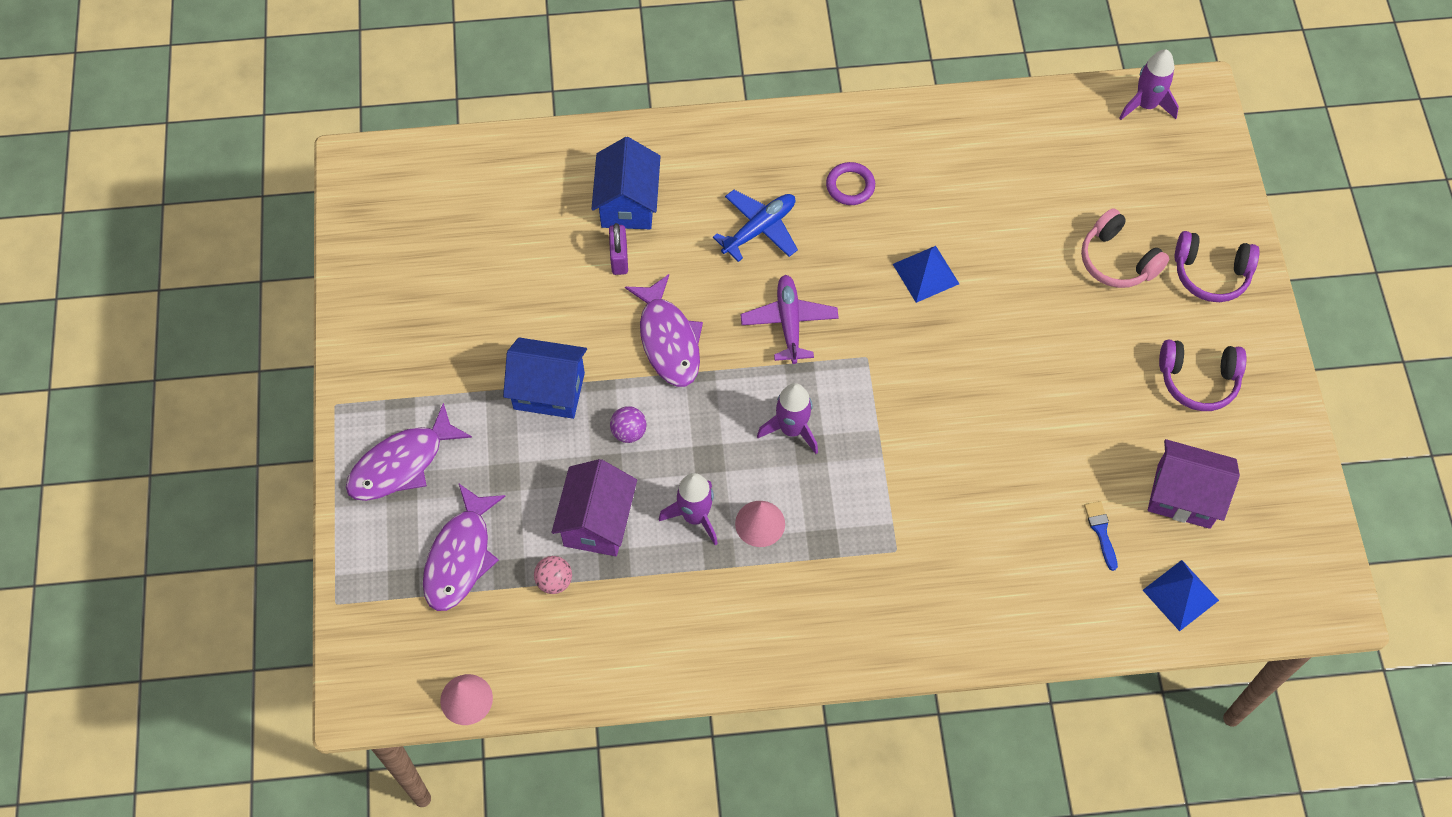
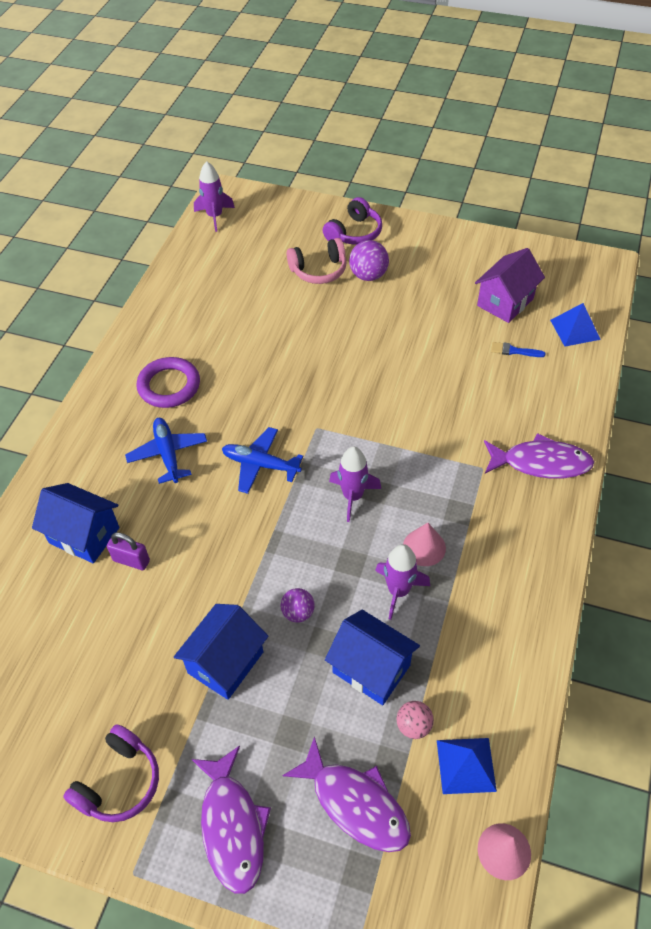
camera: 65 degrees left, 10 degrees down
(597, 522) = (371, 669): purple house -> blue house
(668, 340) = (229, 552): purple fish -> purple fish (541, 463)
(789, 322) = (260, 464): purple plane -> blue plane
(850, 186) = (169, 386): purple ring -> purple ring, size x1.57
(925, 274) = (269, 369): blue pyramid -> blue pyramid (466, 765)
(1140, 319) = (368, 275): none -> purple ball
(1198, 380) = (426, 266): purple headphones -> purple headphones (119, 782)

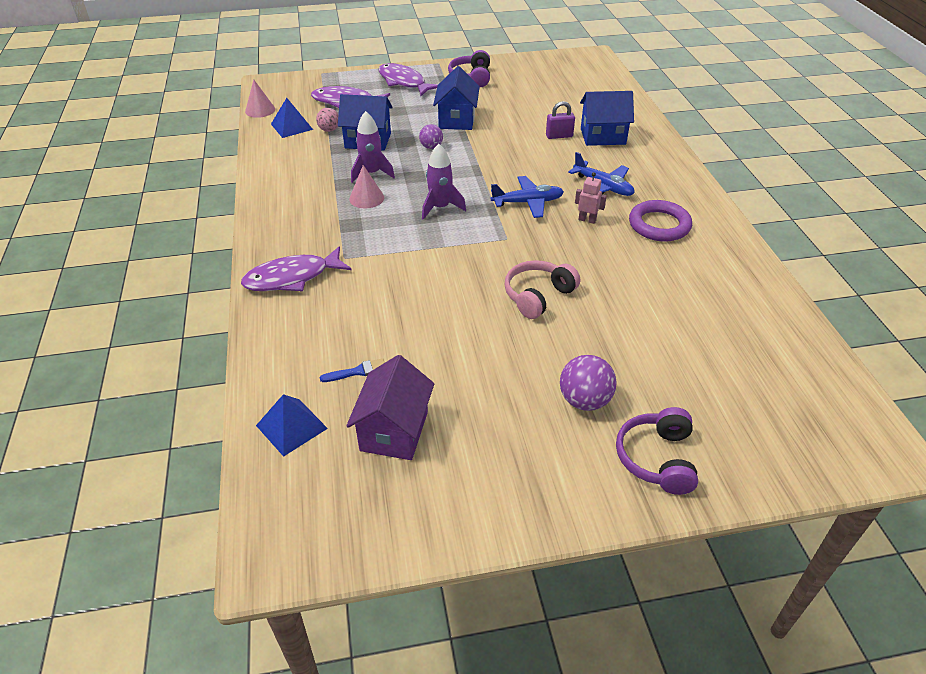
camera: 150 degrees right, 10 degrees down
(215, 216) = (849, 407): purple rocket -> none
(225, 418) = (587, 220): none -> pink robot
(319, 270) = (647, 384): pink headphones -> pink headphones (538, 296)

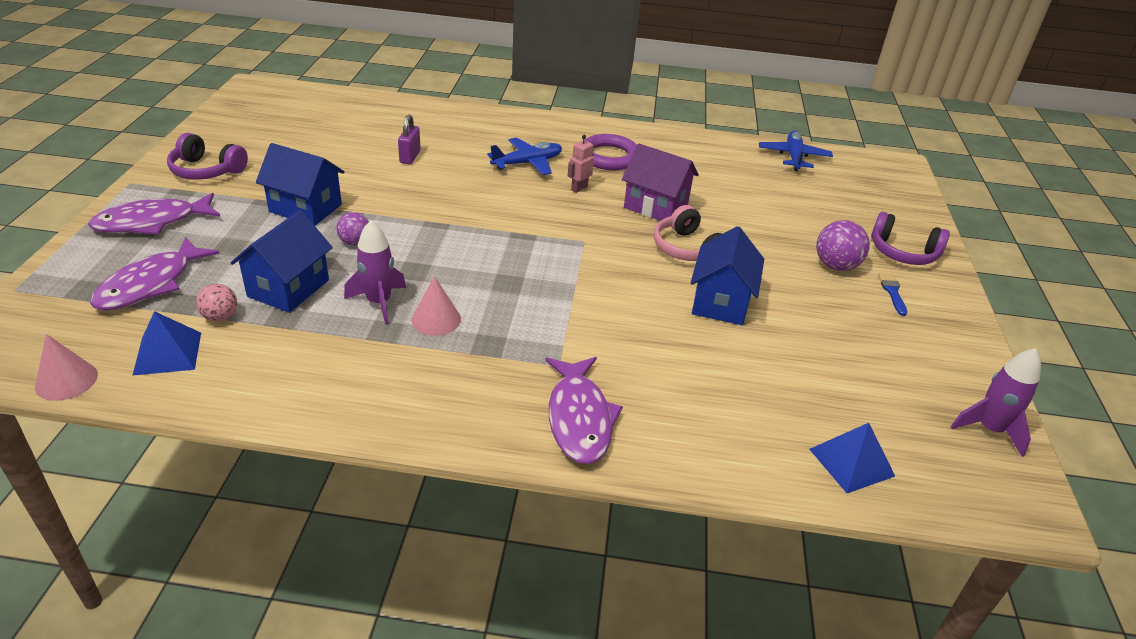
camera: 75 degrees left, 5 degrees down
(357, 371) = (772, 394): blue brush -> blue brush (892, 292)
(394, 431) = (863, 386): purple house -> purple house (655, 206)
(440, 207) = (497, 268): purple rocket -> purple rocket (989, 429)
(528, 202) = (526, 211): blue plane -> blue plane (793, 157)
(603, 136) = (434, 135): blue house -> blue house (720, 302)

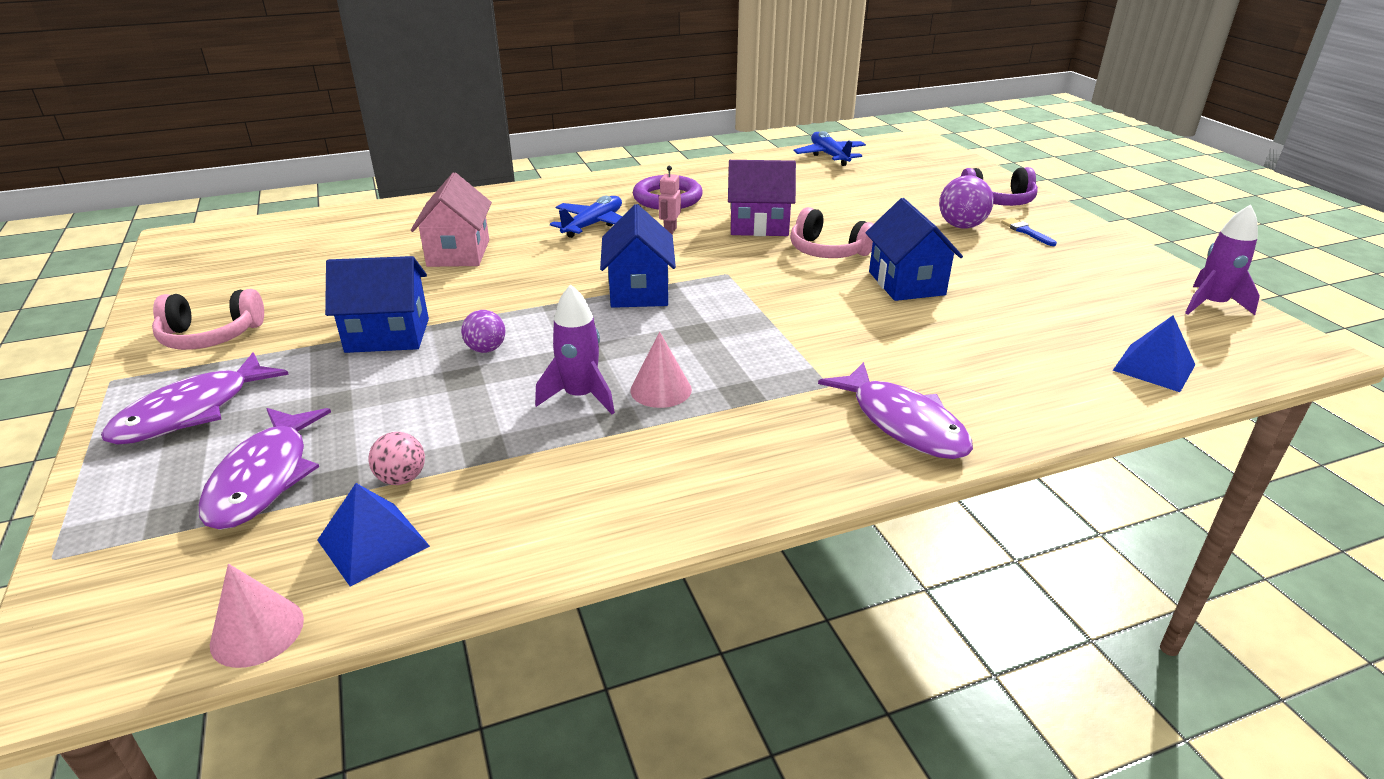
camera: 25 degrees left, 5 degrees down
(206, 171) = (211, 336): purple headphones -> pink headphones
(288, 288) = (456, 419): blue house -> blue house (639, 291)
(410, 157) = (458, 253): purple padlock -> pink house

